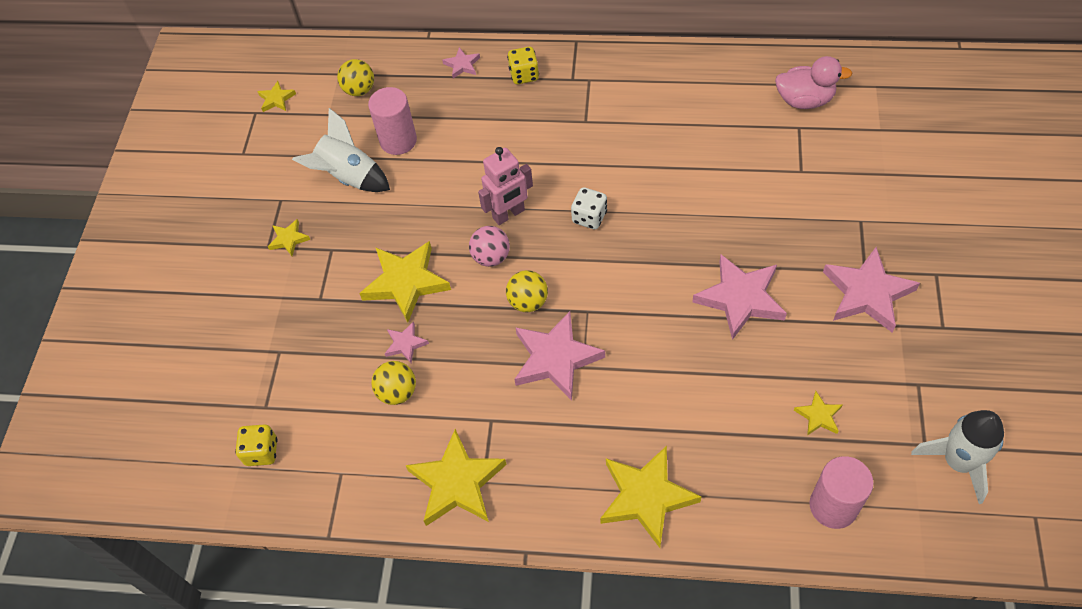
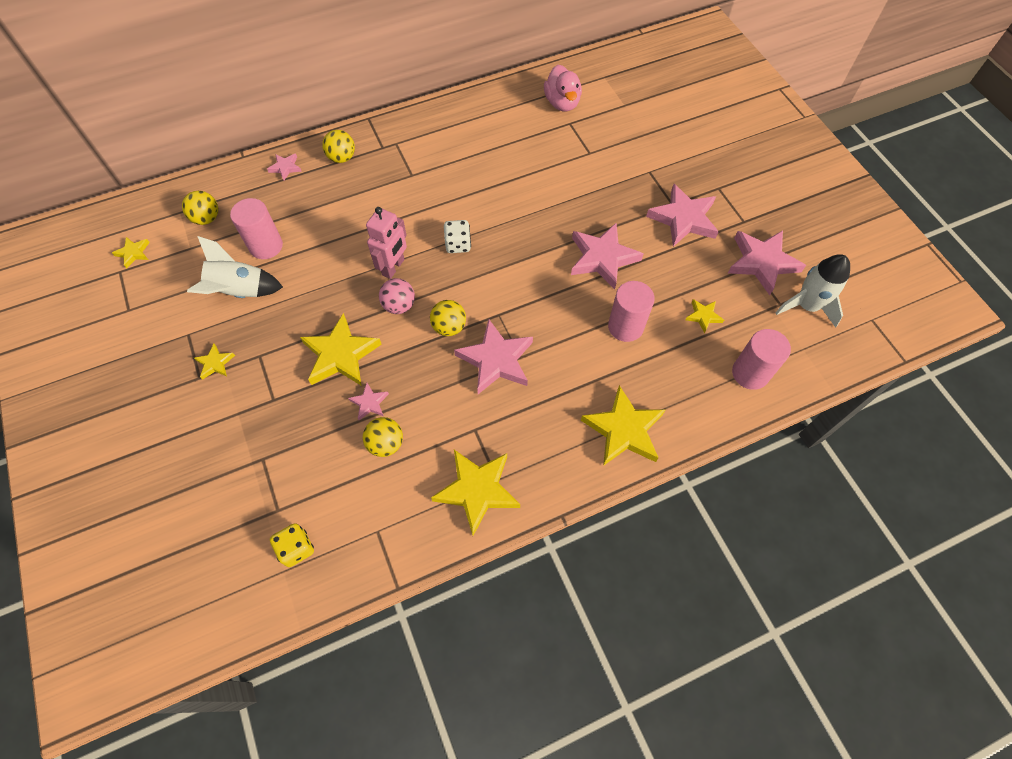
camera: 35 degrees left, 5 degrees up
(524, 75) = (342, 158): yellow dice -> yellow ball
(719, 386) = (625, 326): none -> pink cylinder
(804, 100) = (562, 103): pink duck -> pink duck turned 105 degrees clockwise
(933, 386) = (762, 263): none -> pink star

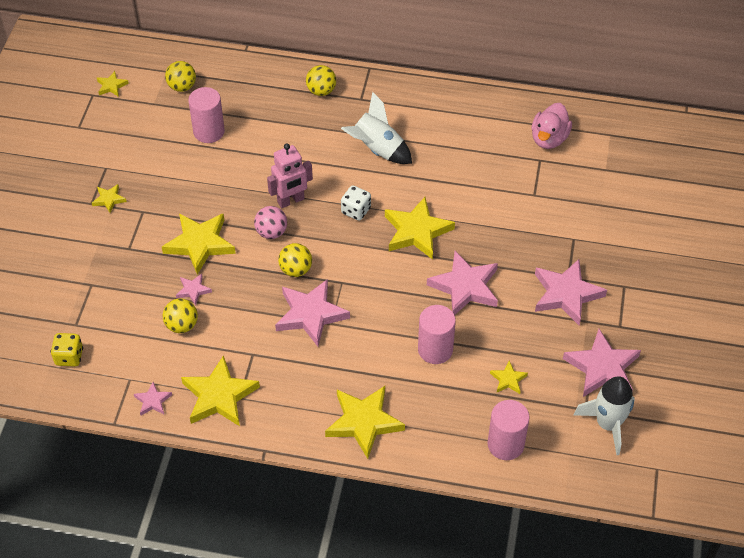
camera: 35 degrees right, 10 degrees down
(239, 291) = (164, 156): white rocket -> white rocket (377, 150)
(285, 168) = (271, 76): pink star -> pink star (153, 401)
(524, 234) = (417, 231): none -> yellow star

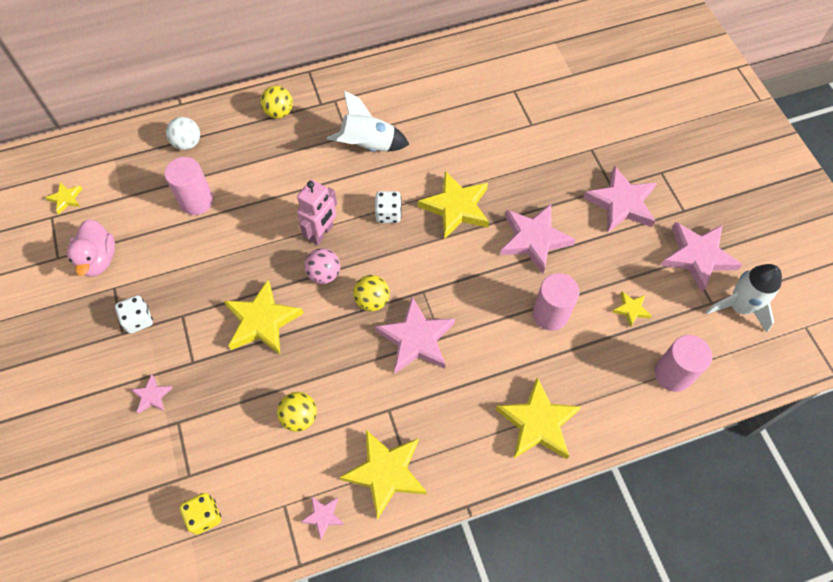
camera: 30 degrees left, 10 degrees up
(109, 199) = (138, 320): yellow star -> white dice
(182, 87) = (140, 167): yellow ball -> none
(193, 290) = (287, 373): pink star -> pink star (152, 396)
(231, 84) = (187, 143): none -> white ball
(549, 139) = (508, 68): pink duck -> pink duck (98, 259)

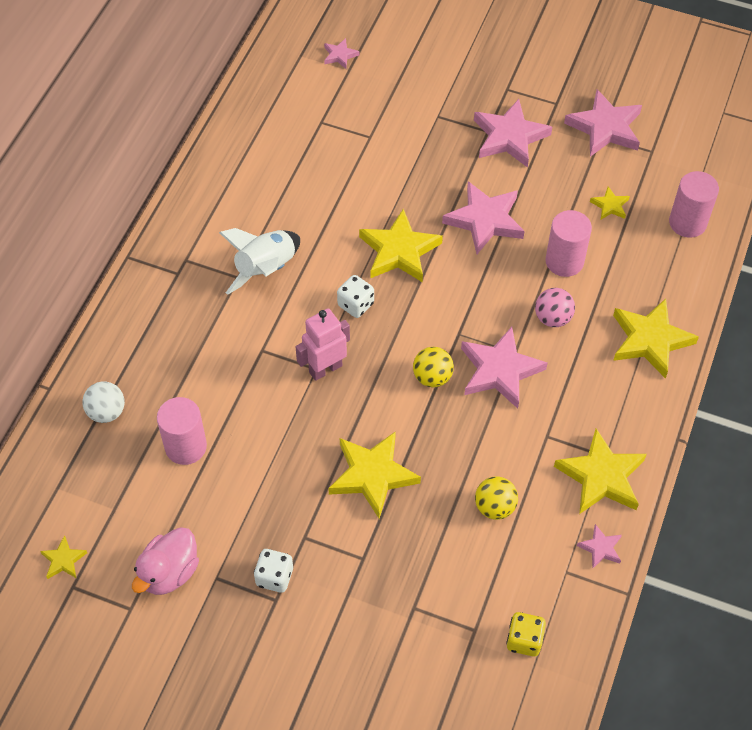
camera: 50 degrees left, 5 degrees down
(98, 259) = (169, 572): pink duck -> pink duck turned 90 degrees clockwise
(152, 396) = (367, 613): pink star -> pink star (340, 55)
(279, 112) = (151, 313): yellow ball -> none
(322, 233) = (325, 369): pink robot -> pink robot turned 105 degrees counterclockwise
(324, 274) = (370, 395): pink ball -> pink ball (552, 318)
(739, 307) = (671, 137): white rocket -> none

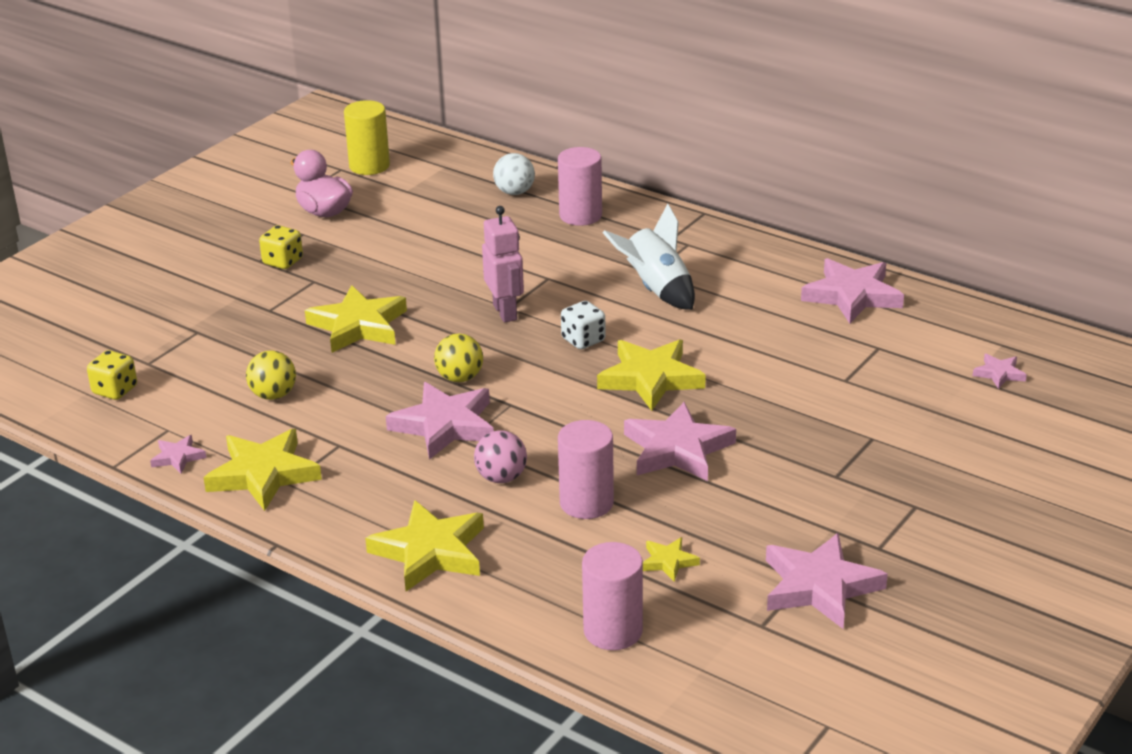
camera: 105 degrees right, 25 degrees down
(63, 560) = (369, 166): yellow star -> yellow cylinder
(186, 446) = (453, 228): pink cylinder -> pink cylinder (580, 215)
(274, 577) = (283, 262): white dice -> yellow dice
(509, 137) = (820, 493): pink star -> pink star (852, 296)

